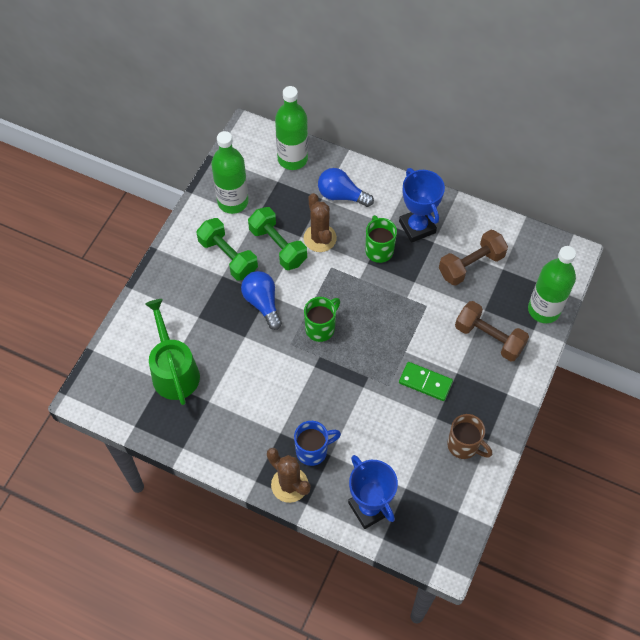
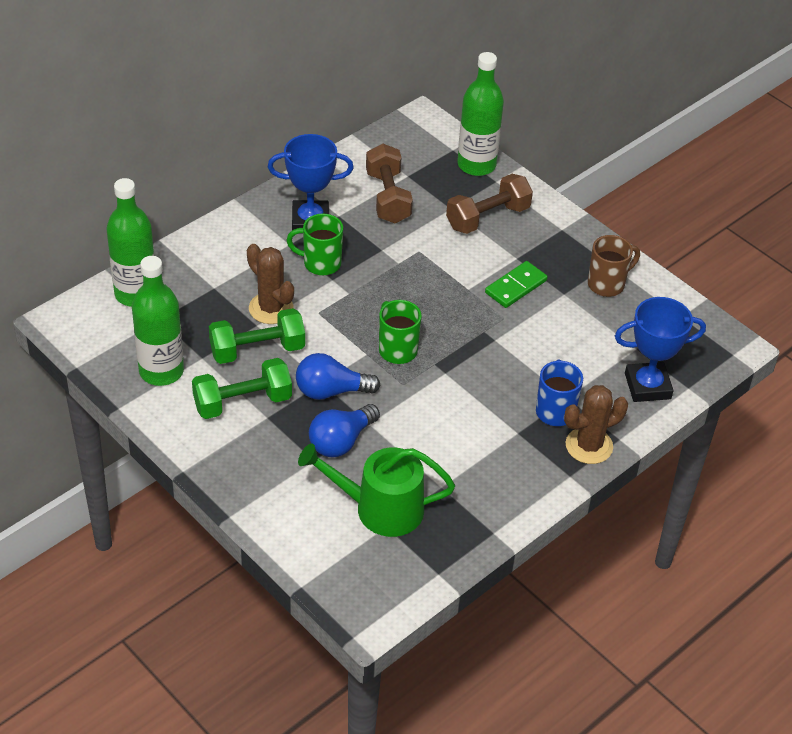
camera: 70 degrees left, 15 degrees down
(320, 238) = (271, 308): brown cactus -> brown cactus turned 45 degrees clockwise
(341, 195) = (222, 269): blue light bulb -> blue light bulb (341, 441)

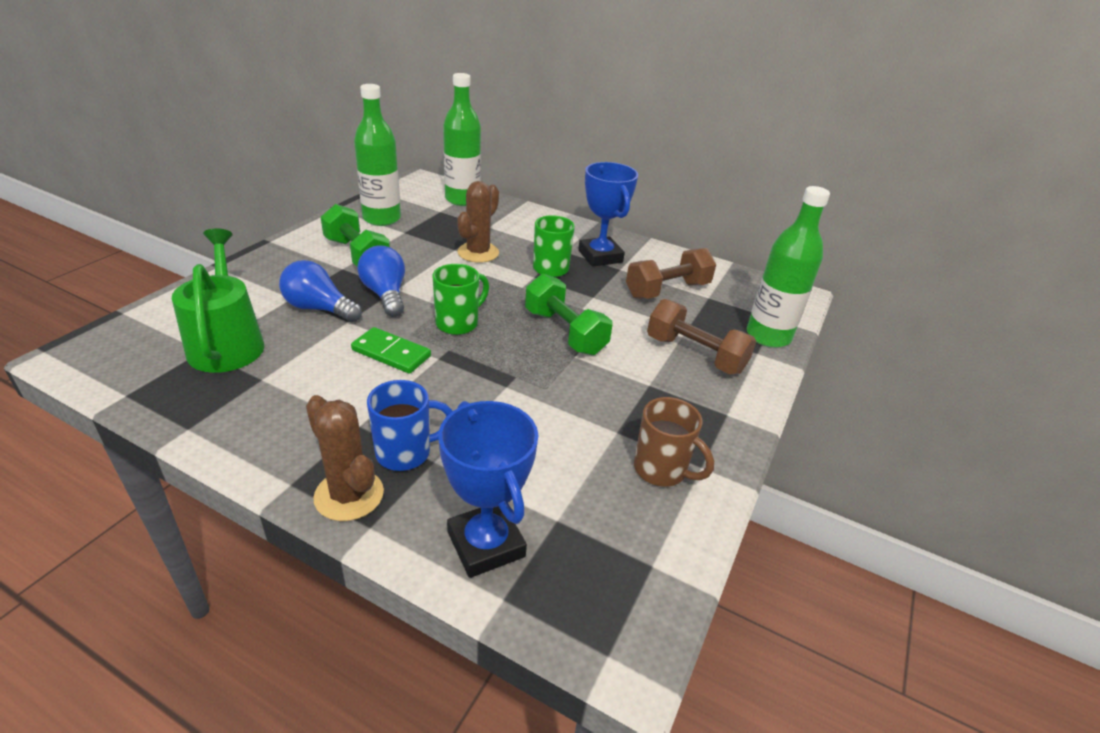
camera: 70 degrees right, 10 degrees down
(257, 350) = (424, 253): green dumbbell -> green dumbbell (565, 332)
(516, 287) = (601, 390): green domino -> green domino (391, 353)

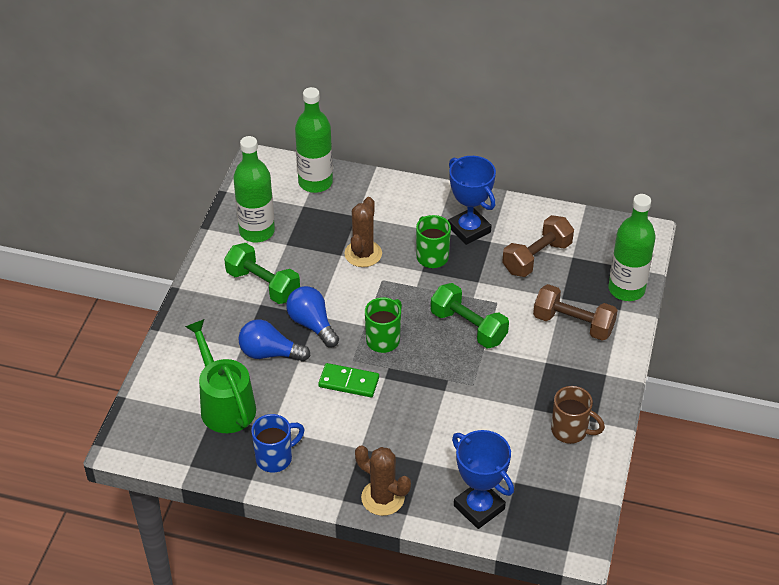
camera: 10 degrees left, 10 degrees up
(405, 453) = (402, 460): blue mug -> blue mug (275, 458)

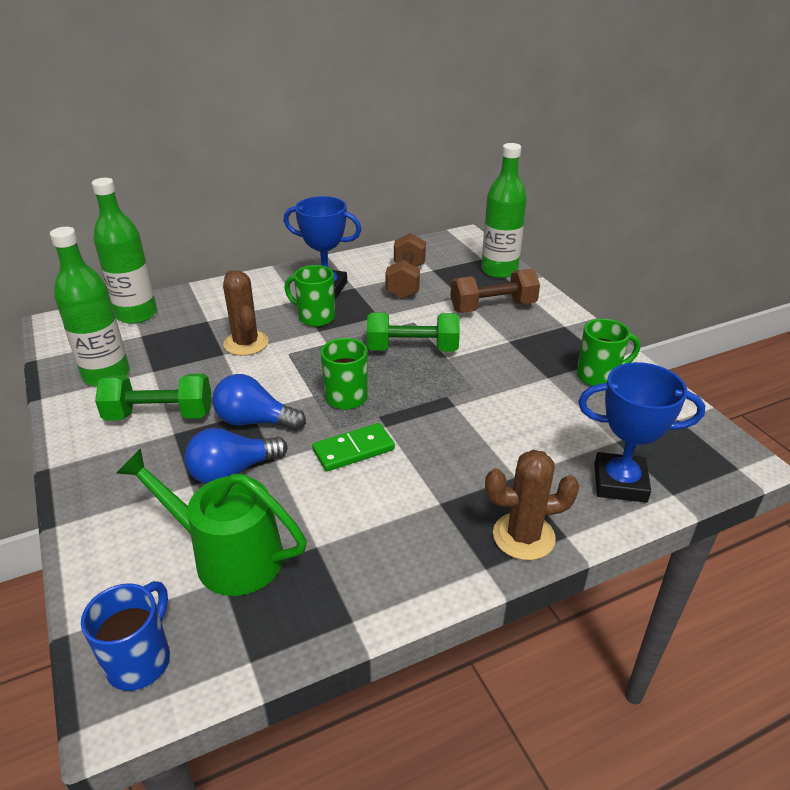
camera: 40 degrees left, 10 degrees down
(275, 458) = (356, 575): blue mug -> blue mug (140, 660)
(570, 431) = (599, 376): brown mug -> green mug

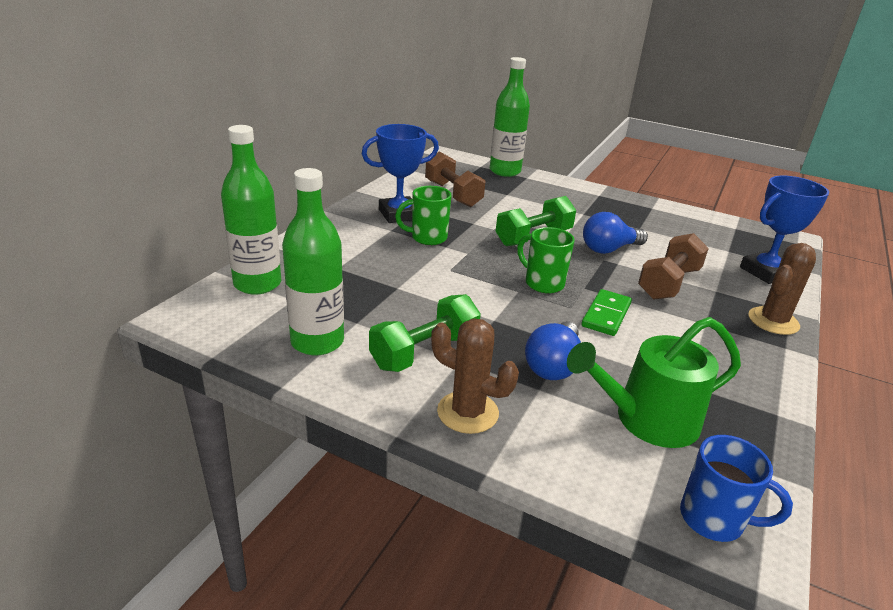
camera: 40 degrees left, 5 degrees down
(140, 660) = (714, 519): blue mug -> blue mug turned 135 degrees clockwise
(246, 343) = (403, 274): brown cactus -> brown cactus (467, 412)
(255, 421) = (508, 325): blue light bulb -> blue light bulb (609, 249)
(493, 307) = (539, 195): brown dumbbell -> brown dumbbell (668, 283)
(599, 376) = (664, 218): green mug -> none

